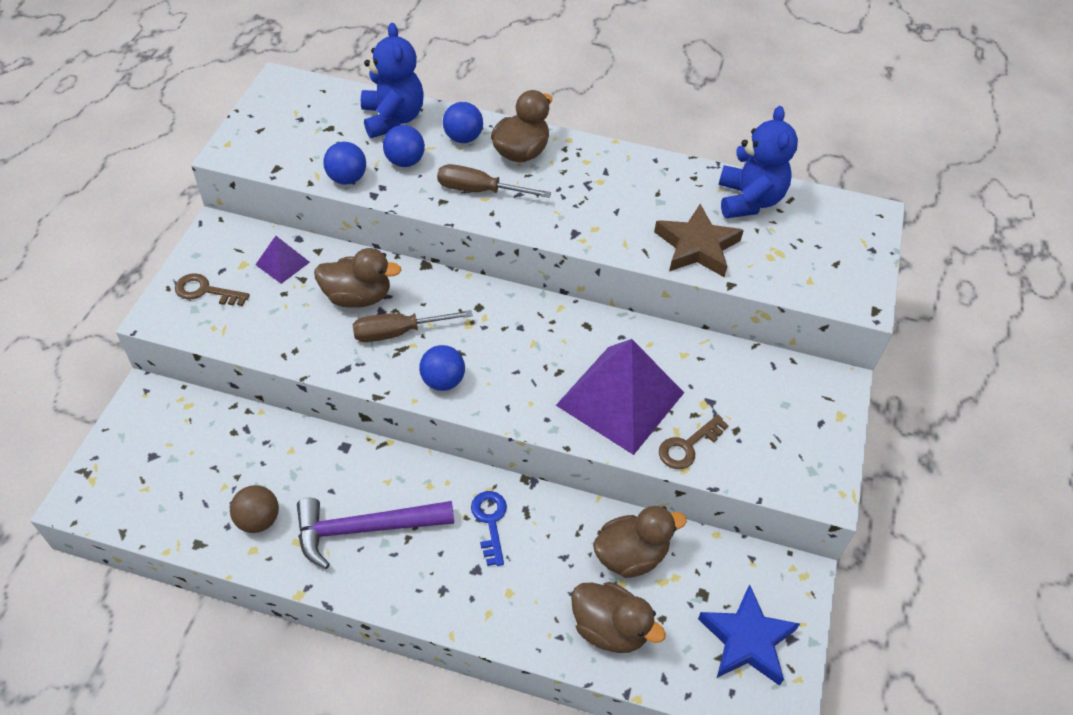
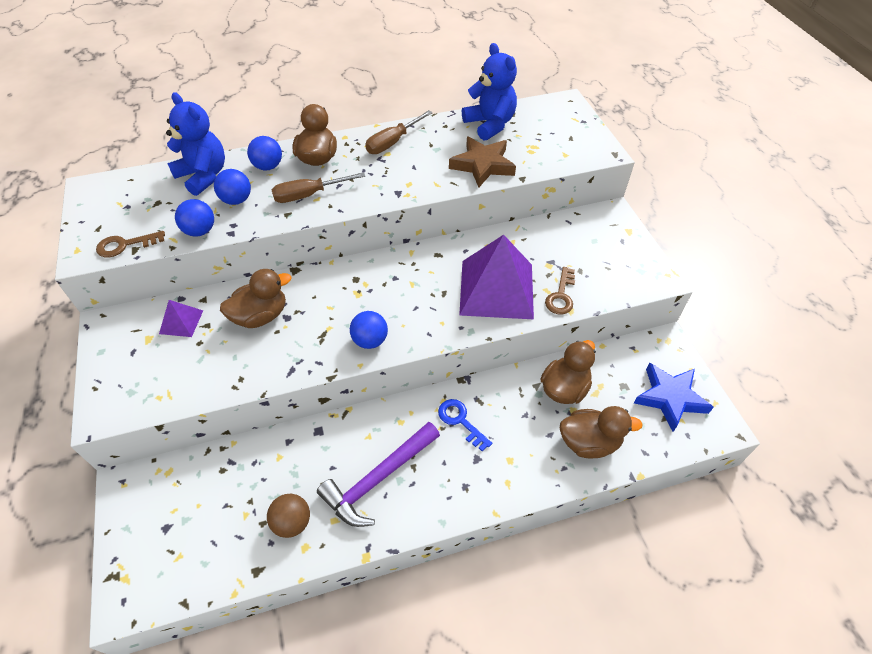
camera: 30 degrees left, 0 degrees up
(205, 291) = (130, 374): brown key -> brown key (125, 245)
(398, 332) = (311, 325): brown screwdriver -> brown screwdriver (392, 142)

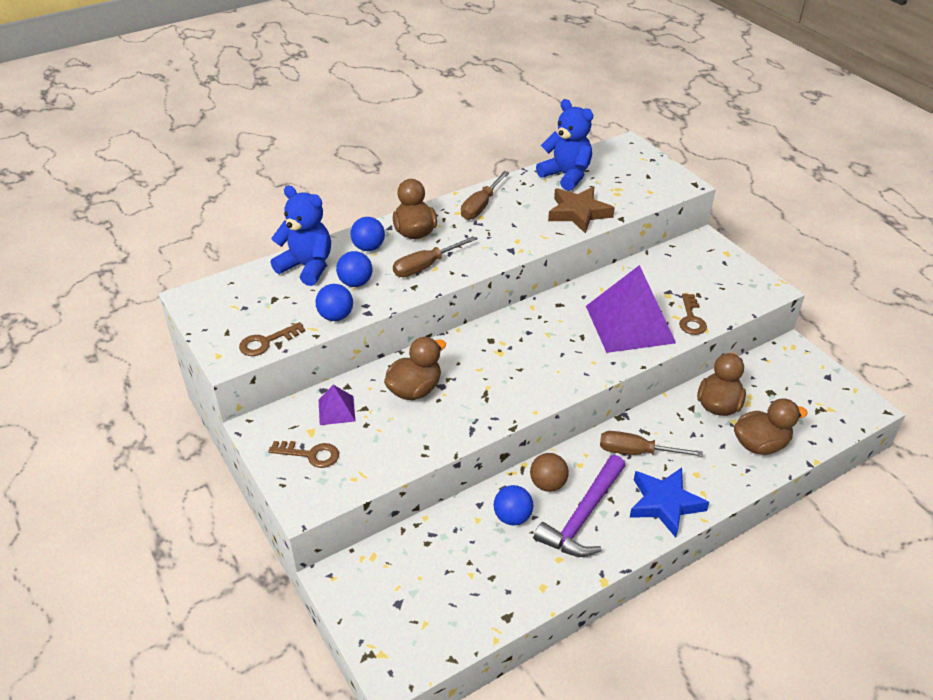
camera: 15 degrees left, 10 degrees down
(135, 362) = (310, 454): none -> brown key
(292, 522) = (520, 570): brown ball -> brown ball (548, 484)
(370, 340) = (534, 390): blue ball -> blue ball (512, 517)
(460, 421) = (636, 452): blue key -> brown screwdriver
(670, 398) = (815, 393): blue star -> blue star (665, 503)

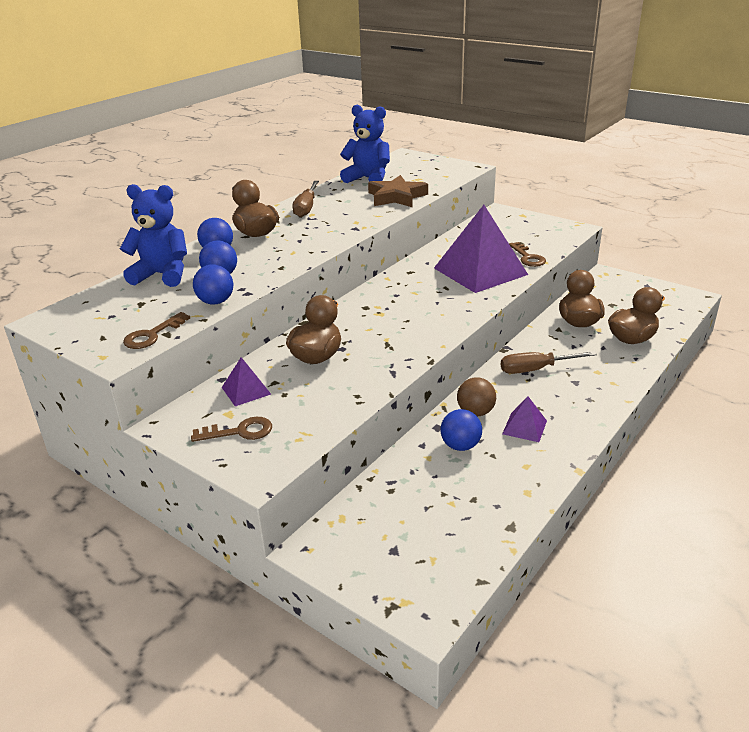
camera: 20 degrees left, 10 degrees down
(425, 266) = (283, 252): brown screwdriver -> none
(583, 516) = (524, 427): purple hammer -> purple pyramid
(665, 503) = (587, 398): blue star -> none

